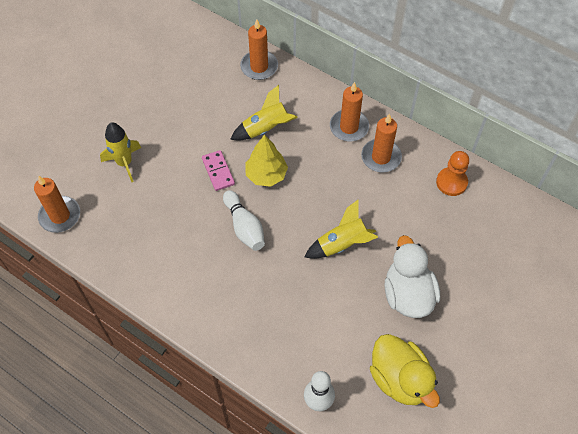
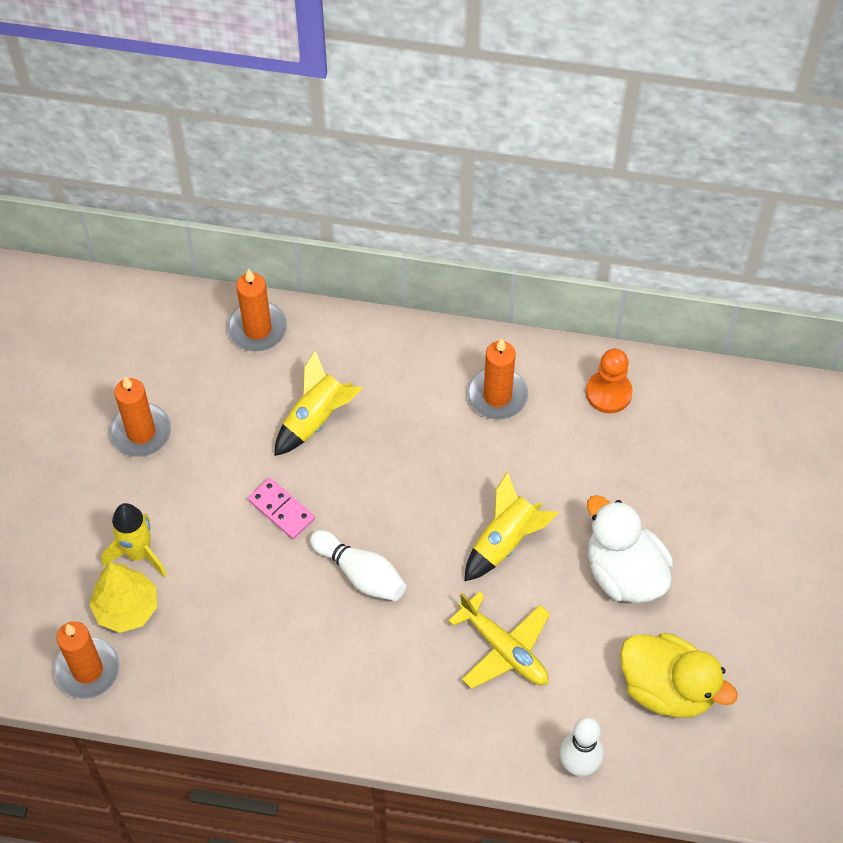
camera: 25 degrees left, 0 degrees up
(266, 175) = (352, 486): yellow tree -> yellow tree (127, 608)
(308, 309) = (504, 649): none -> yellow plane
(349, 127) = (432, 369): orange candle -> orange candle (141, 432)

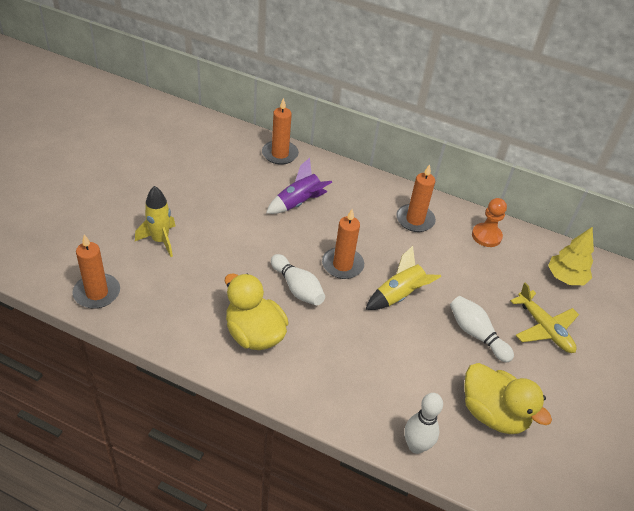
camera: 10 degrees right, 15 degrees down
(127, 608) = (139, 267): yellow tree -> yellow tree (565, 278)
(141, 432) = (190, 183): orange candle -> orange candle (342, 265)
(281, 510) = (259, 242): pink domino -> none
(316, 419) = (298, 203): yellow rocket -> purple rocket
(325, 667) = (254, 334): none -> yellow duck
(504, 649) = (381, 357): yellow plane -> yellow plane (544, 328)
(624, 572) = (476, 334): white duck -> white bowling pin

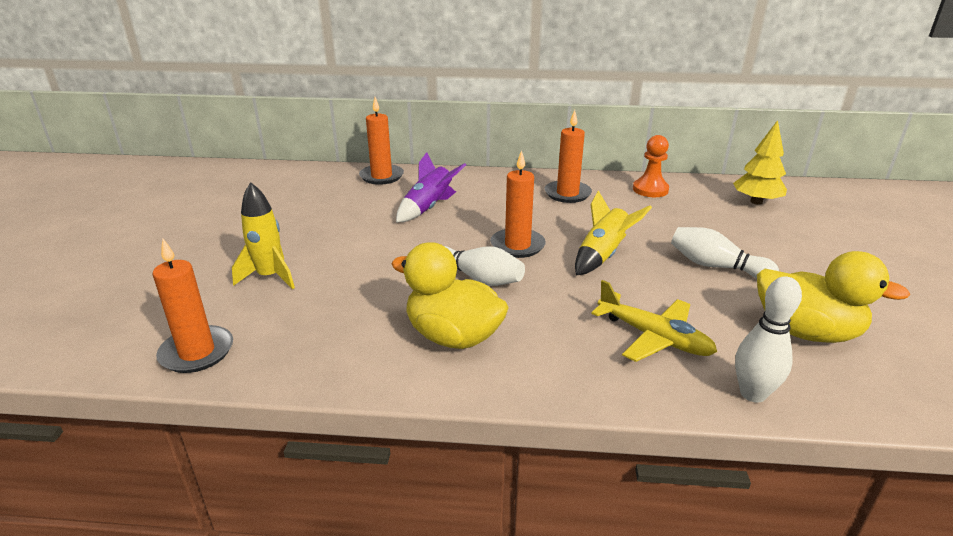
camera: 15 degrees left, 15 degrees down
(544, 328) = (778, 244): yellow plane -> yellow plane (654, 337)

